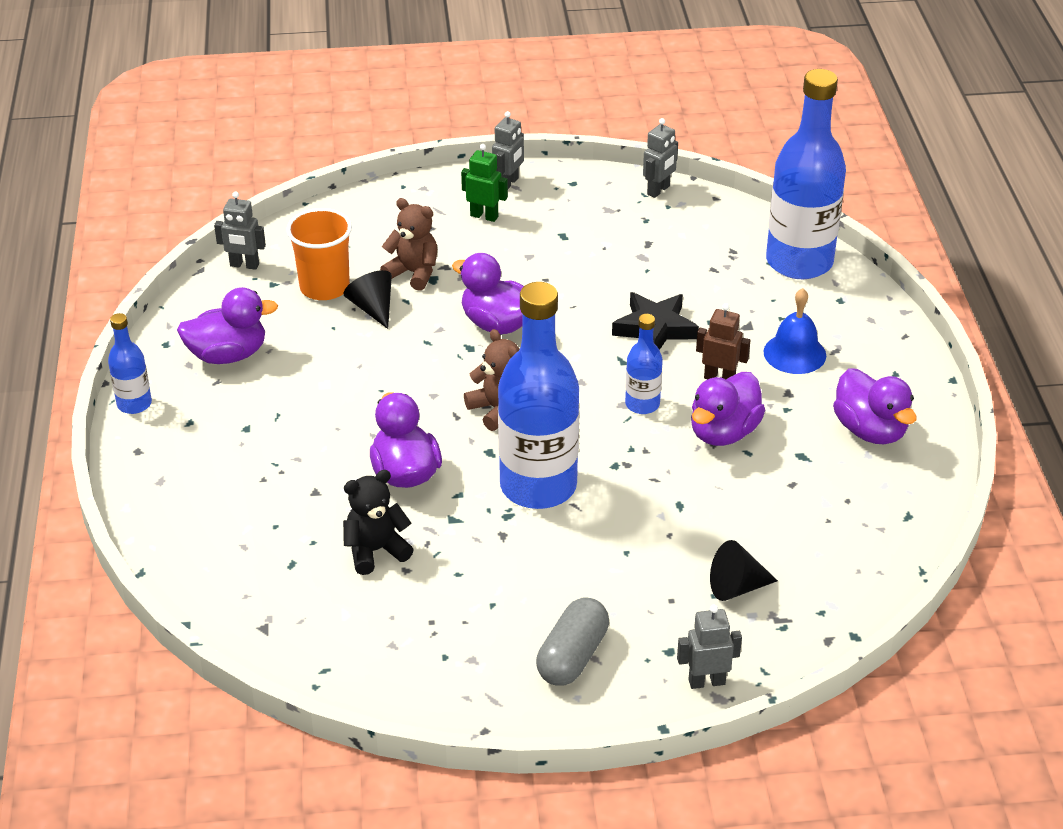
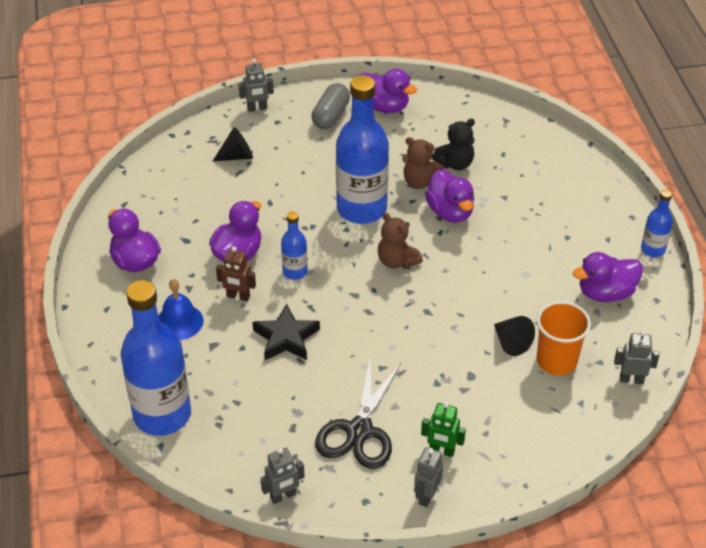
camera: 175 degrees right, 5 degrees up
(413, 273) = (488, 380): brown teddy bear -> brown teddy bear (420, 182)
(496, 324) = (410, 334): purple duck -> purple duck (384, 107)
(572, 236) = (359, 431): none -> black scissors
(658, 190) = (283, 496): grey robot -> grey robot turned 150 degrees counterclockwise

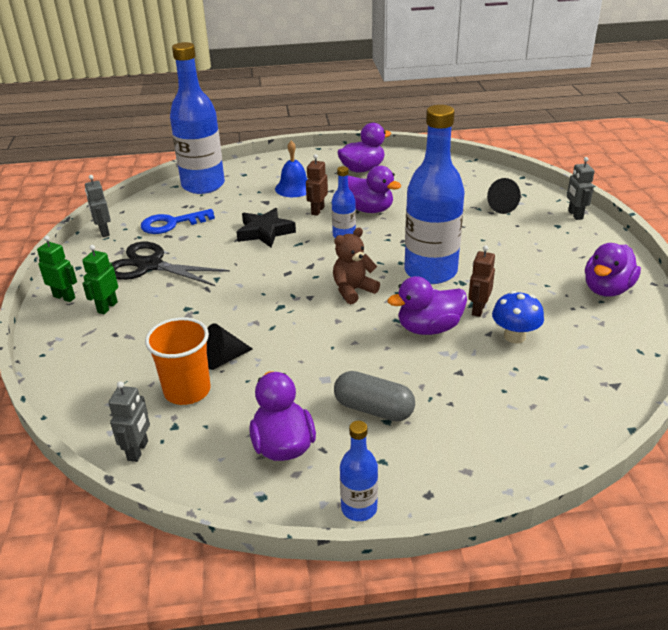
camera: 95 degrees right, 10 degrees down
(264, 429) = (171, 224): none -> blue key
(331, 116) = (577, 255): grey capsule -> grey capsule (373, 409)
(420, 182) = (478, 309): brown teddy bear -> brown robot
(426, 496) = (64, 297): grey robot -> green robot
(455, 164) = (514, 336): black teddy bear -> blue mushroom

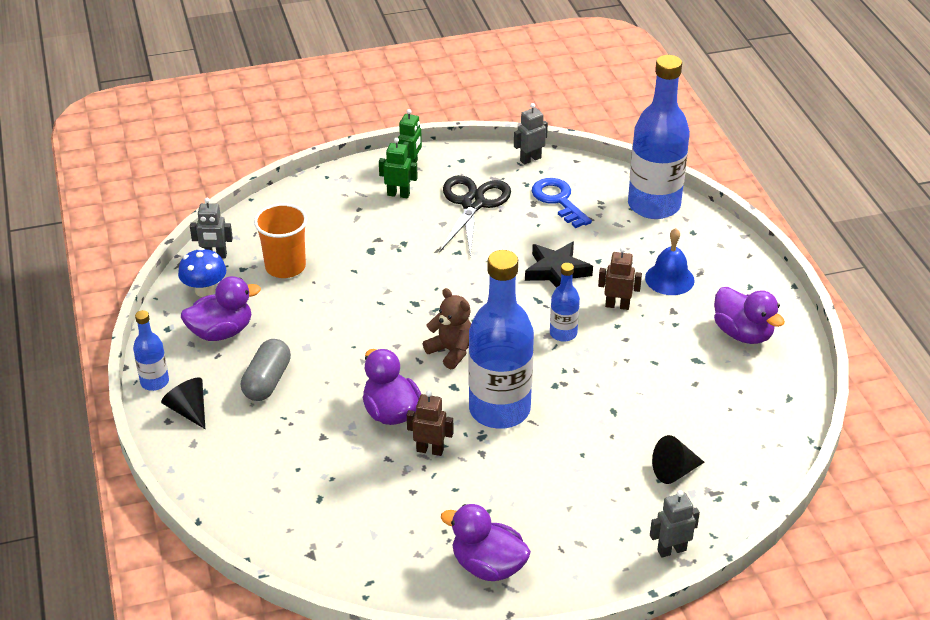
camera: 80 degrees right, 5 degrees up
(223, 359) = (329, 280): black cone -> black cone (189, 410)
(369, 209) = (632, 348): purple duck -> none
(514, 336) = (384, 479): blue mushroom -> blue mushroom (205, 290)

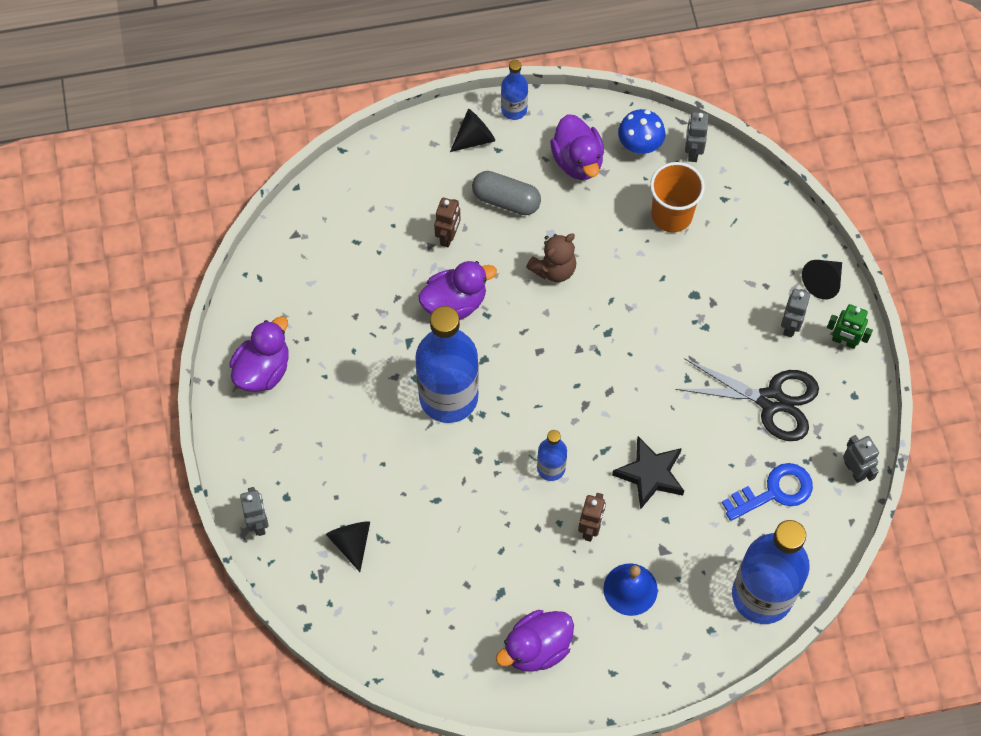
camera: 95 degrees right, 25 degrees up
(353, 177) = (823, 282): none -> black cone
(398, 194) = (790, 326): green robot -> grey robot
(430, 450) = (403, 333): brown robot -> brown robot (448, 236)
(451, 351) = (533, 361): brown teddy bear -> brown teddy bear (554, 269)

